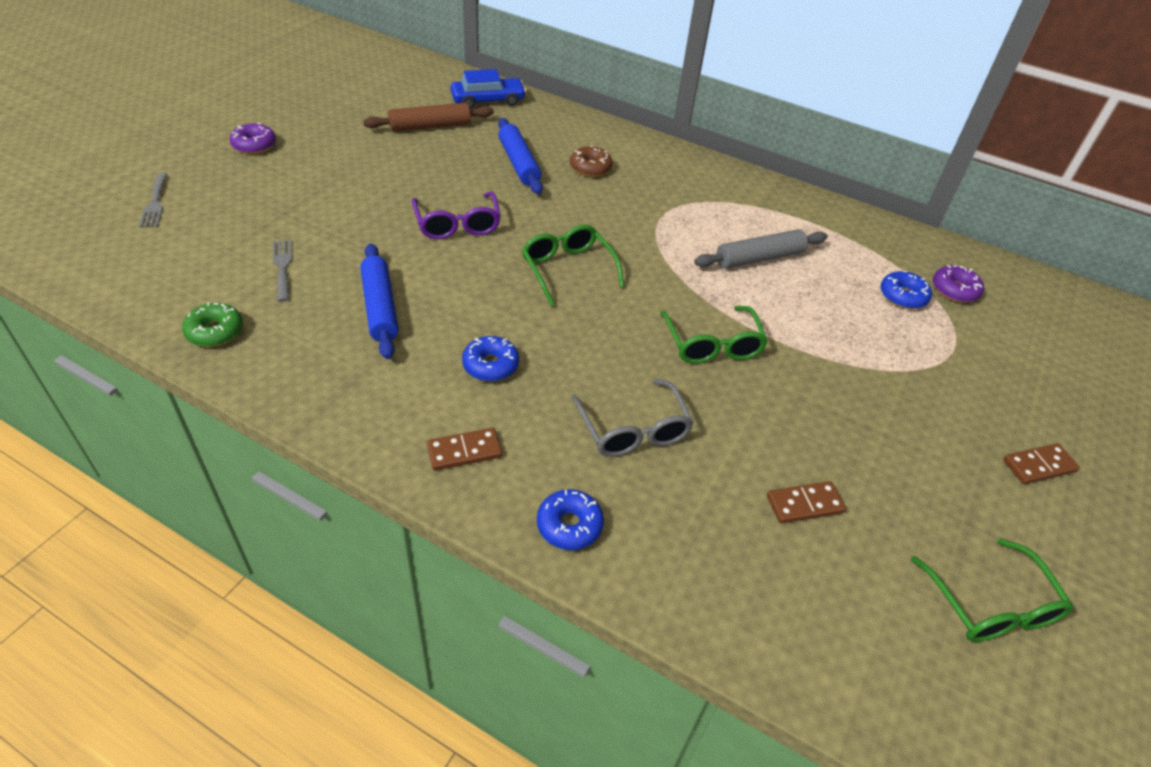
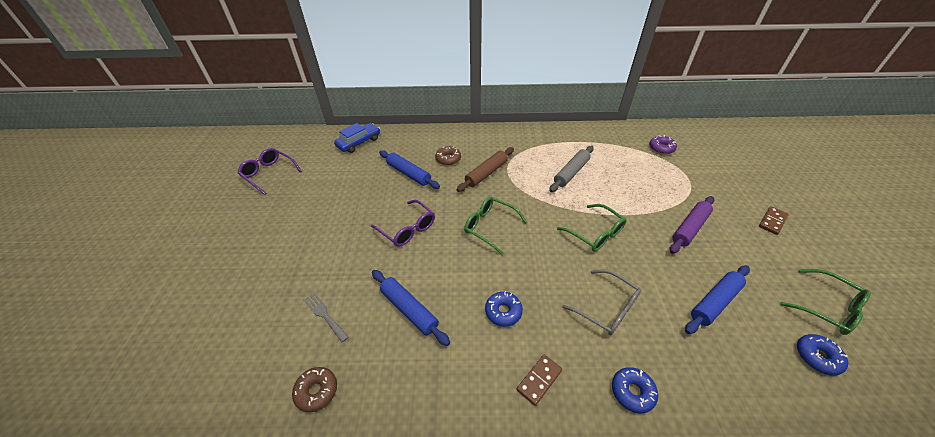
camera: 25 degrees left, 0 degrees up
(155, 203) = (194, 314): grey fork -> none
(215, 331) = (317, 391): green donut -> brown donut
(254, 145) = (235, 236): purple donut -> none
(346, 94) = (269, 174): none -> purple glasses
(430, 126) = (339, 173): brown rolling pin -> brown rolling pin (486, 173)
(804, 504) = (715, 302): brown domino -> blue rolling pin
(874, 406) = (689, 228): none -> purple rolling pin
(903, 296) = (645, 162): blue donut -> blue donut (817, 357)

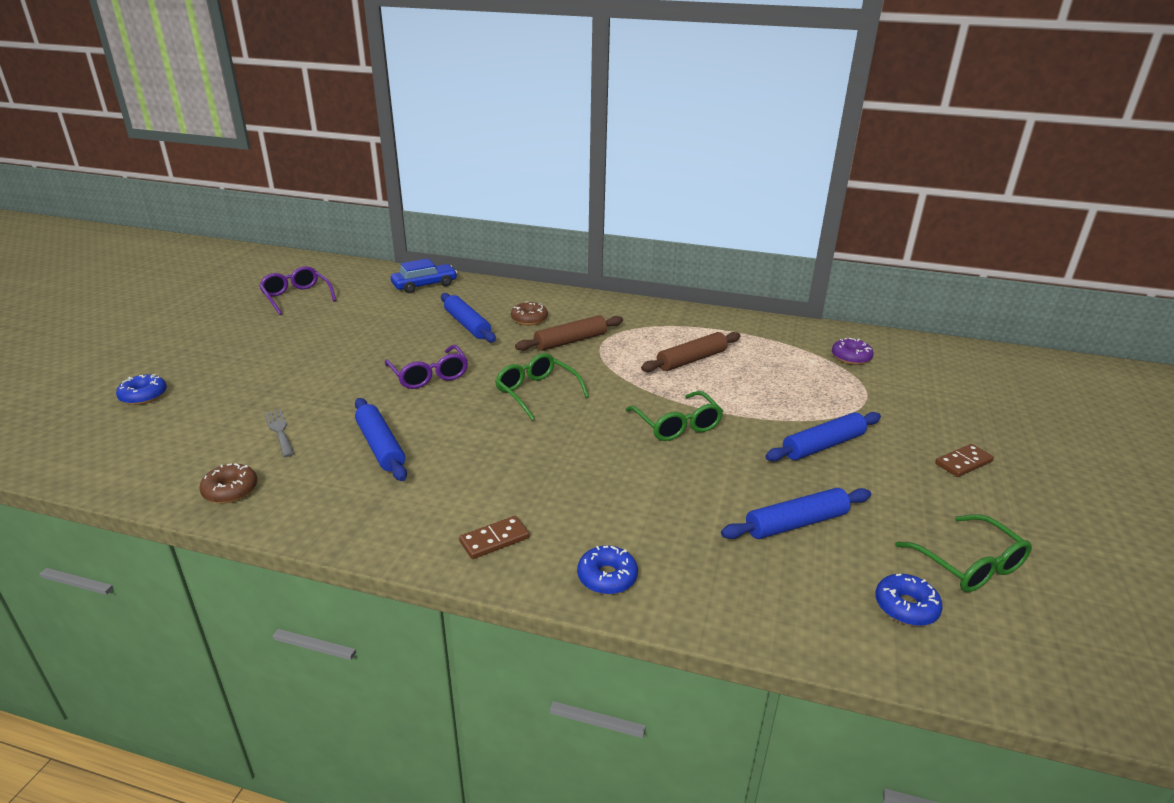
camera: 15 degrees right, 15 degrees down
(503, 312) = (495, 472): blue donut -> blue donut (143, 396)
(571, 172) = (691, 360): grey rolling pin -> brown rolling pin
(607, 308) = (635, 497): grey glasses -> none
(689, 228) = (823, 445): purple rolling pin -> blue rolling pin

